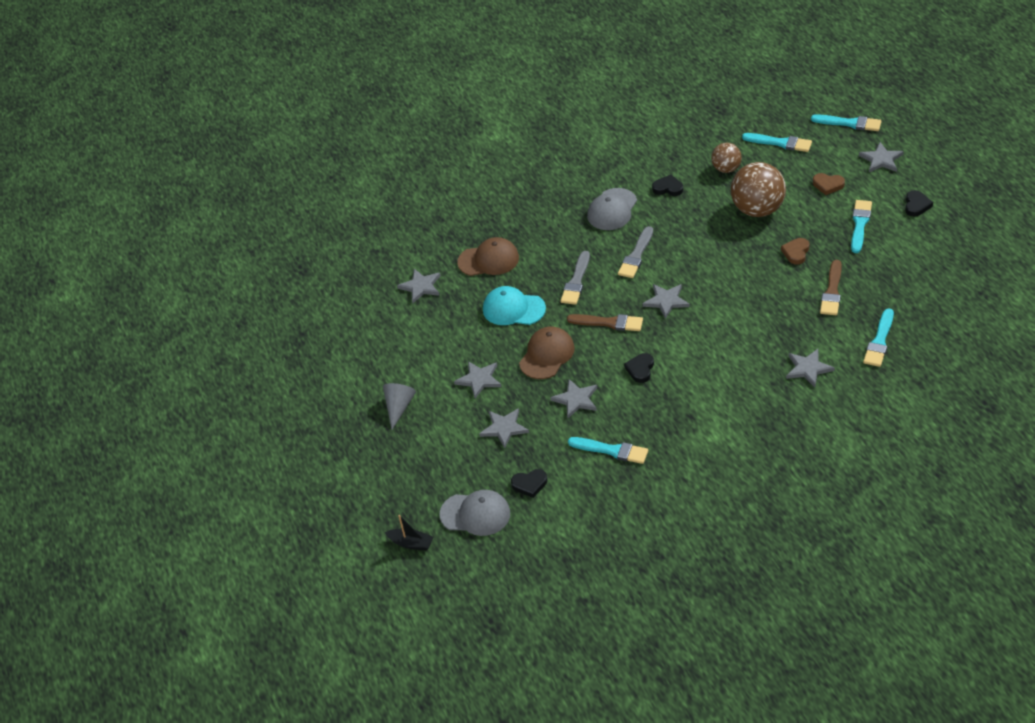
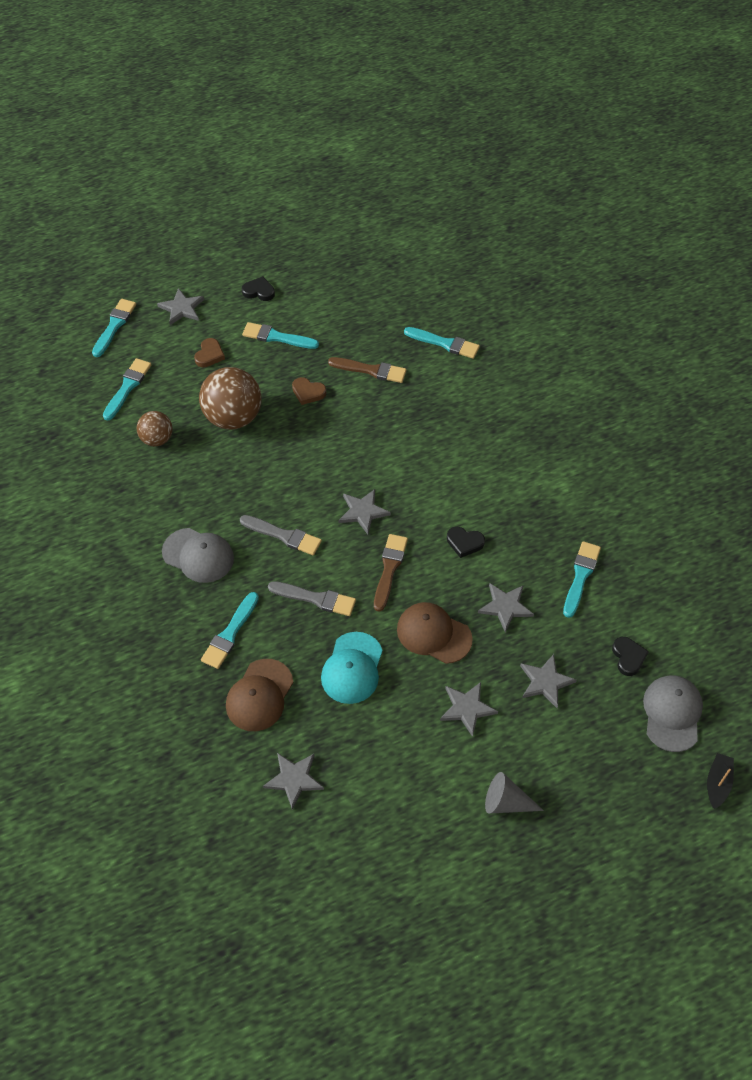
camera: 95 degrees left, 10 degrees up
(489, 260) = (259, 695): brown cap -> brown cap turned 150 degrees counterclockwise
(541, 237) = (230, 634): none -> turquoise brush
(668, 188) = (174, 497): black heart -> none
(808, 368) = (476, 401): grey star -> none

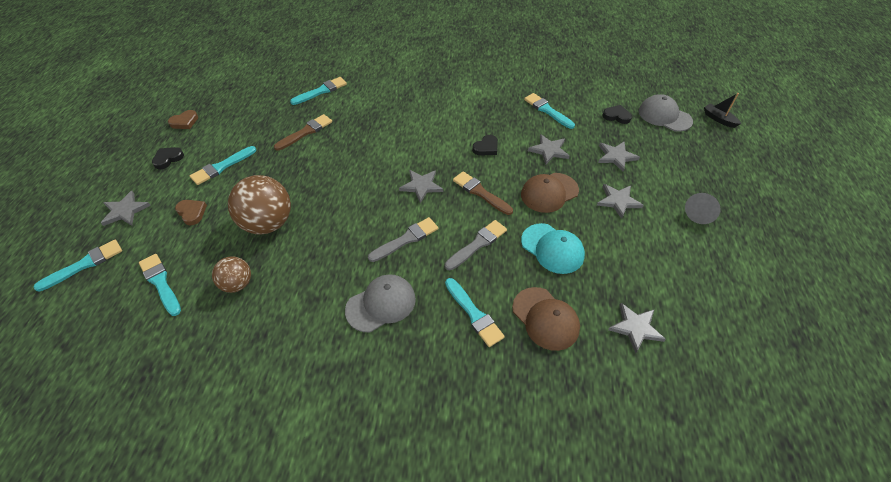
camera: 60 degrees left, 5 degrees down
(114, 326) = (84, 264): turquoise brush -> turquoise brush turned 90 degrees clockwise
(308, 392) = (290, 171): brown heart -> brown heart (184, 122)

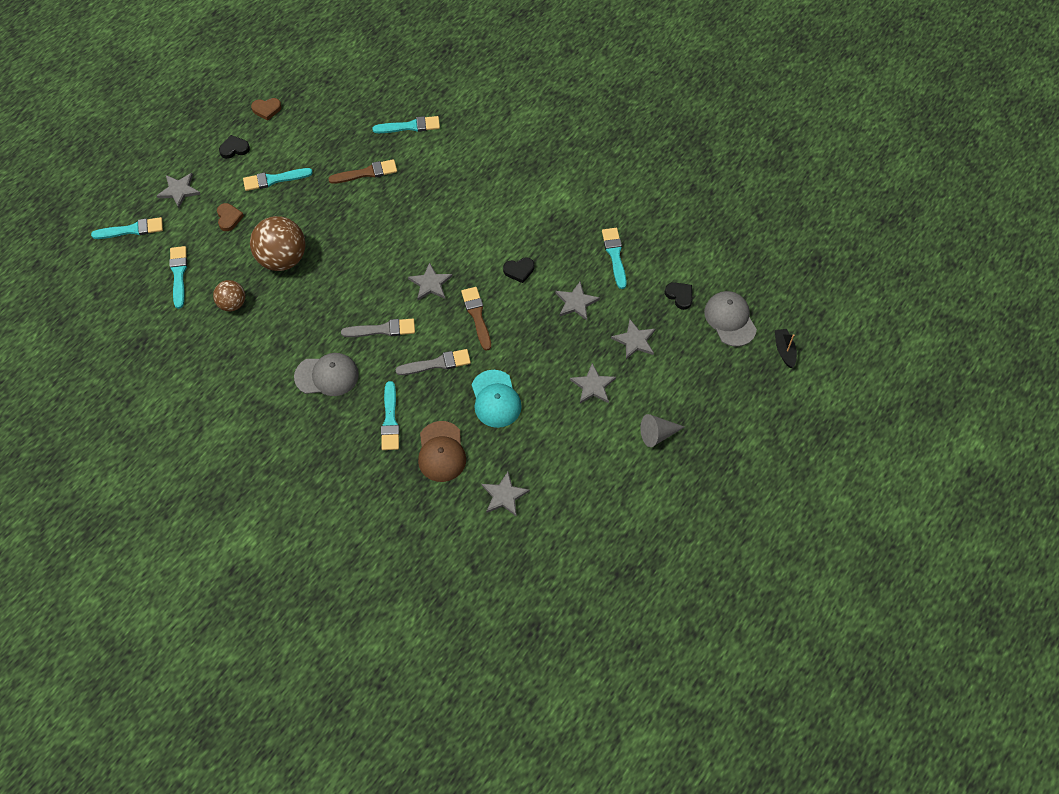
camera: 30 degrees right, 10 degrees up
(549, 192) = (538, 346): brown cap -> none

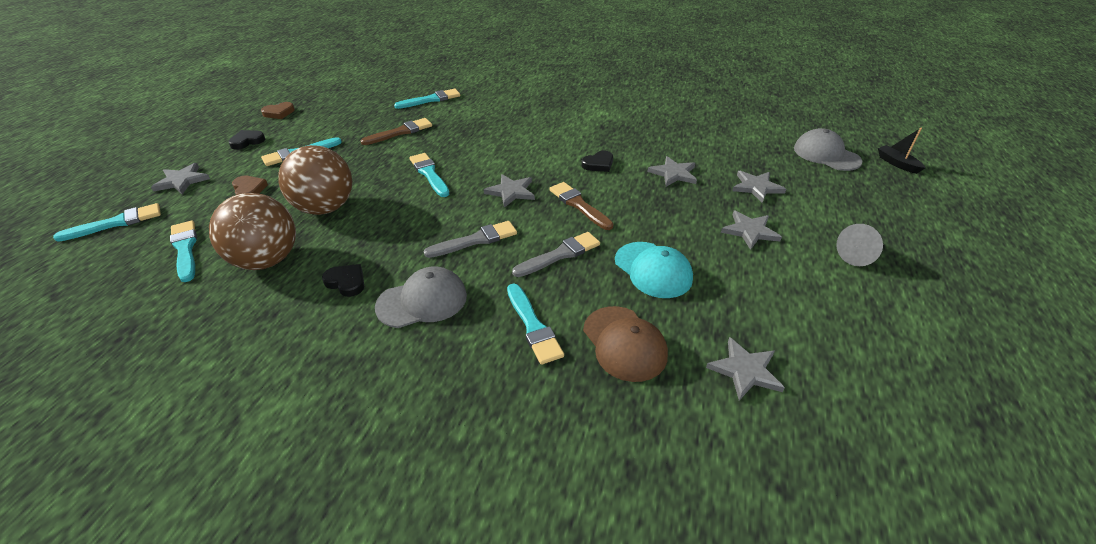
camera: 20 degrees left, 20 degrees down
(232, 304) = (266, 260): brown ball -> brown ball, size x1.76
(615, 255) = (681, 137): turquoise brush -> turquoise brush (429, 174)
(679, 296) = (765, 149): black heart -> black heart (346, 282)

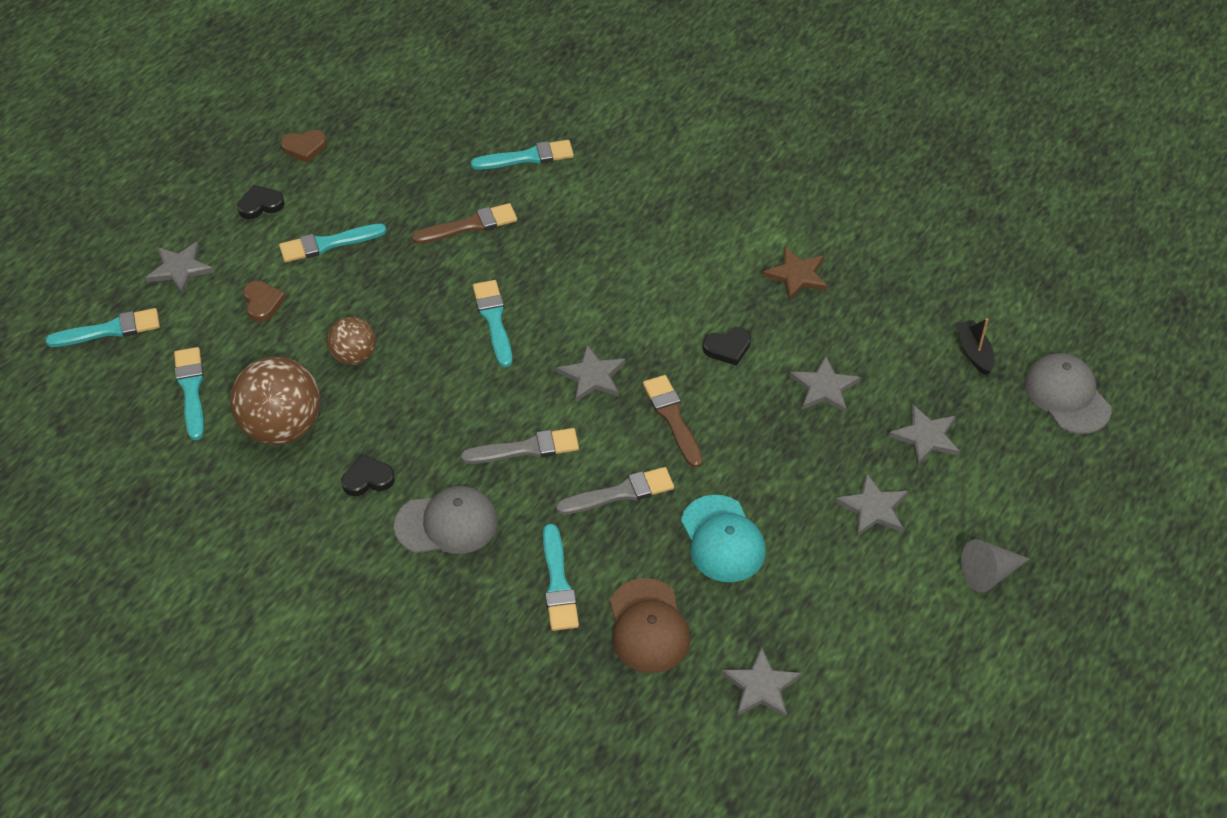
camera: 15 degrees right, 10 degrees up
(325, 208) = (354, 356): brown ball -> brown ball, size x0.57
(346, 282) = (367, 479): black heart -> black heart turned 60 degrees counterclockwise
(623, 126) = (797, 275): none -> brown star
(897, 163) = (1160, 435): black boat -> black boat (974, 352)

